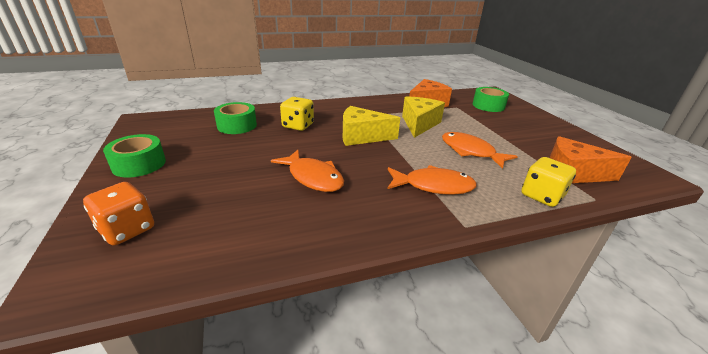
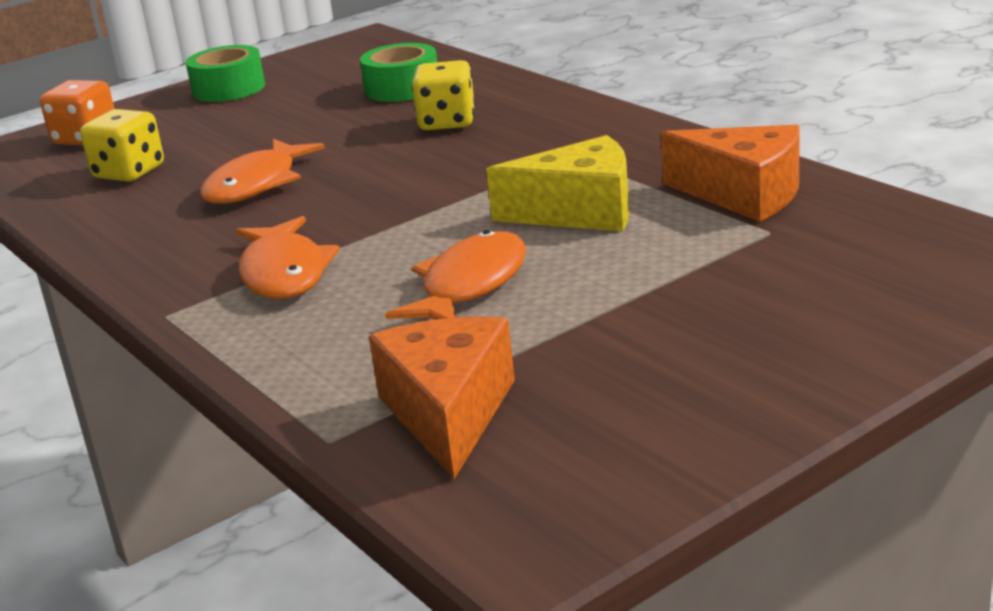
camera: 75 degrees right, 5 degrees down
(362, 136) = (449, 178): yellow cheese -> none
(488, 106) = (852, 270): green tape -> none
(541, 196) = (307, 377): yellow dice -> yellow dice (129, 172)

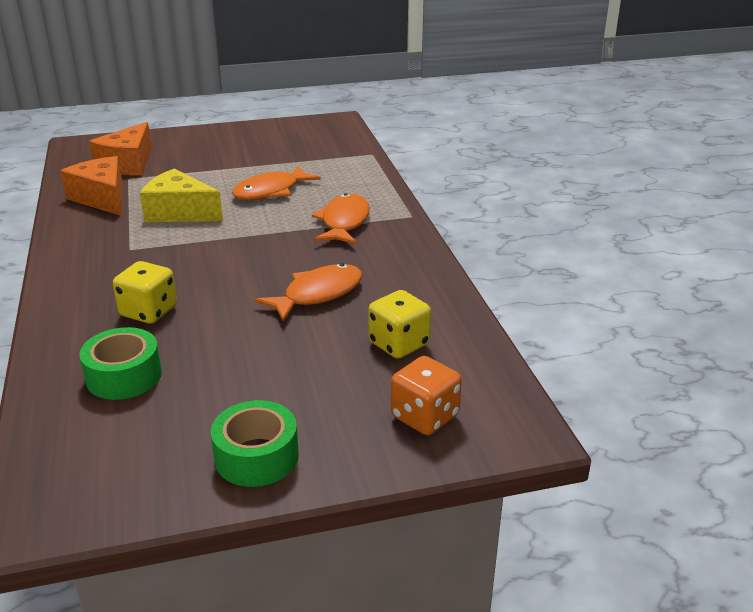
camera: 160 degrees left, 5 degrees up
(448, 413) = (326, 151): orange cheese -> orange cheese (128, 164)

